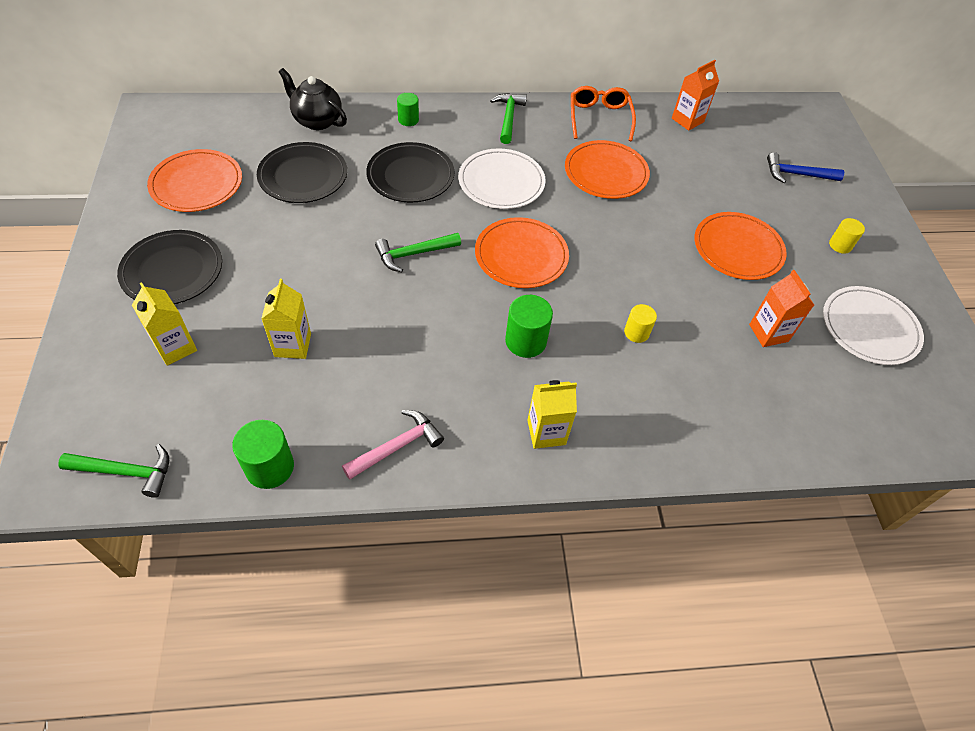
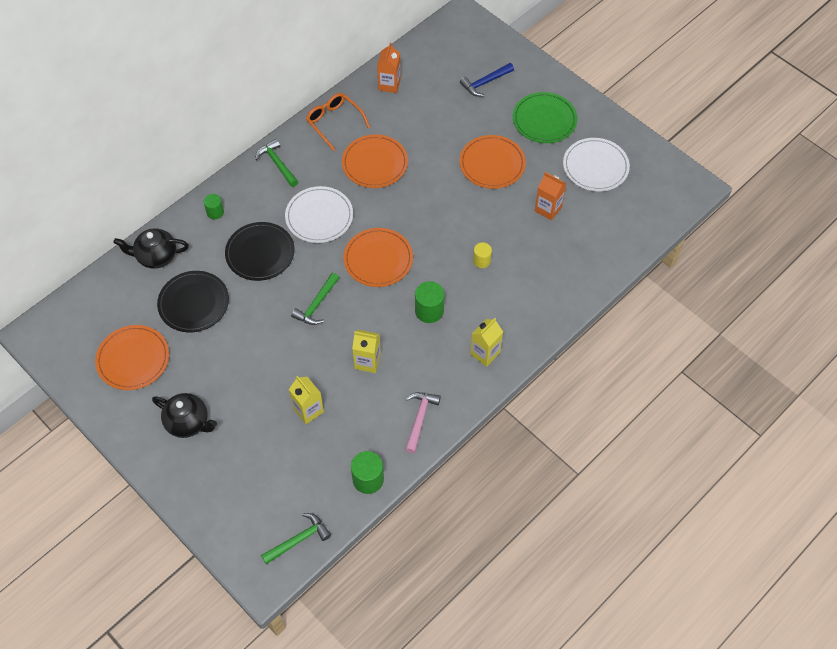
camera: 35 degrees left, 5 degrees up
(172, 270) = (188, 423): black plate -> black teapot
(175, 347) = (245, 462): yellow carton -> yellow carton (367, 361)
(840, 245) = (544, 120): yellow cylinder -> green plate

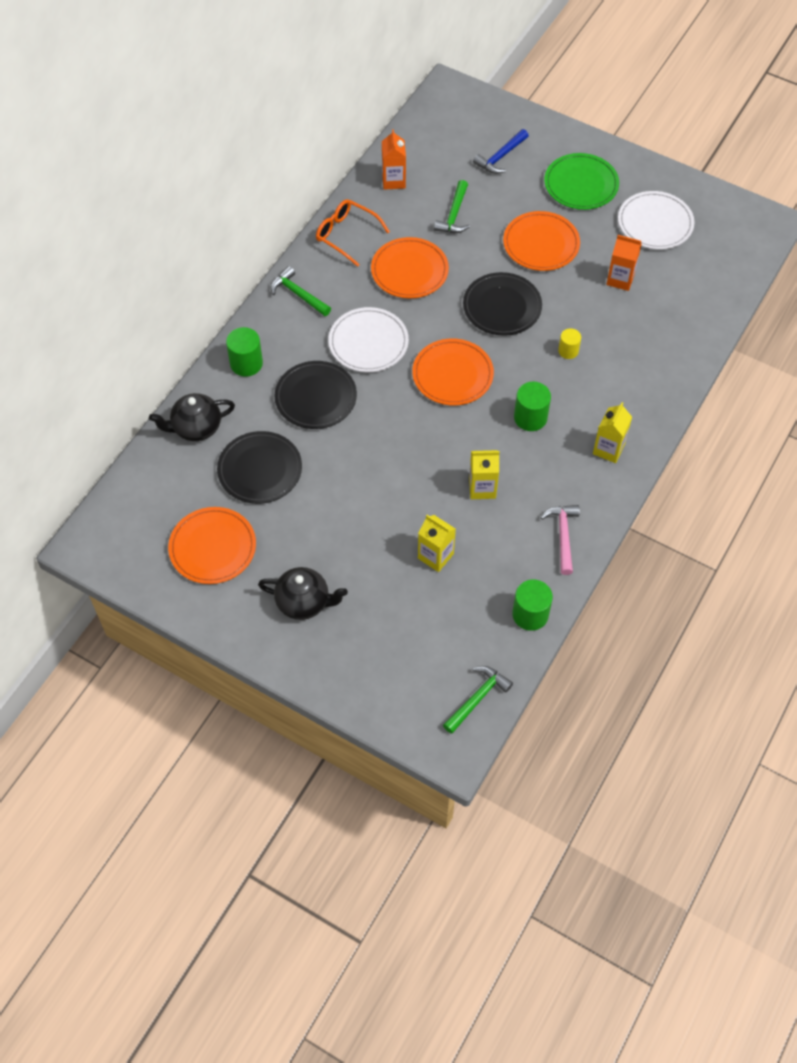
camera: 15 degrees left, 0 degrees up
(215, 212) = (246, 363): green cylinder -> green cylinder, size x1.60
(317, 305) = (402, 439): green hammer -> green hammer (454, 215)
(440, 210) = (502, 306): none -> black plate

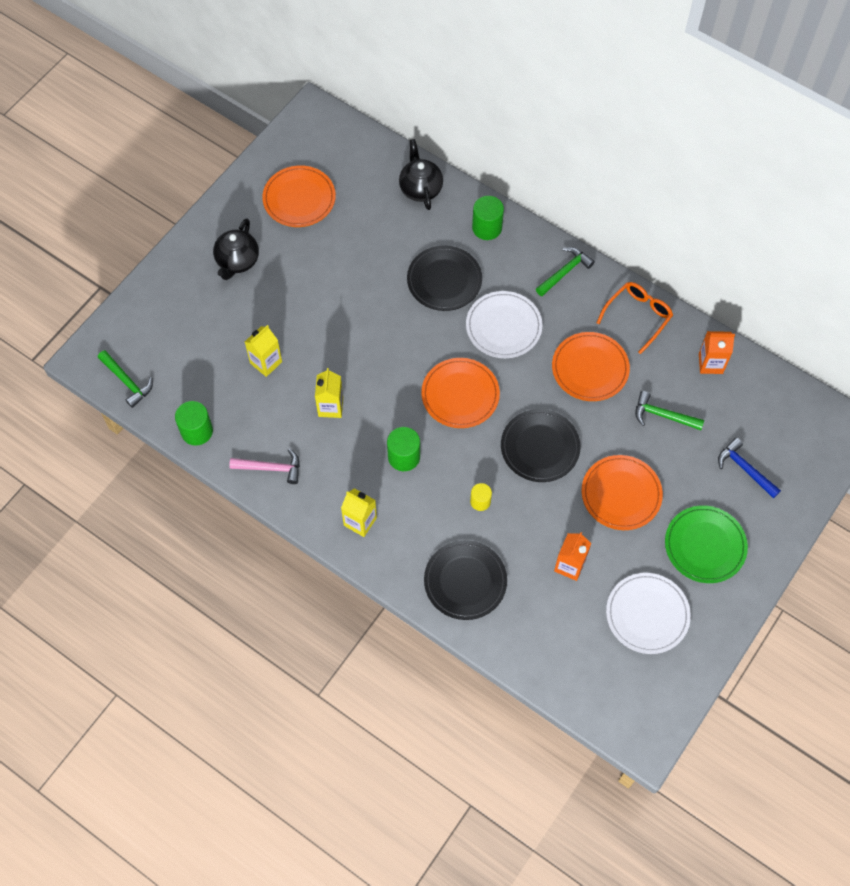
camera: 95 degrees right, 5 degrees up
(260, 469) = (371, 234): black plate -> black plate (465, 581)

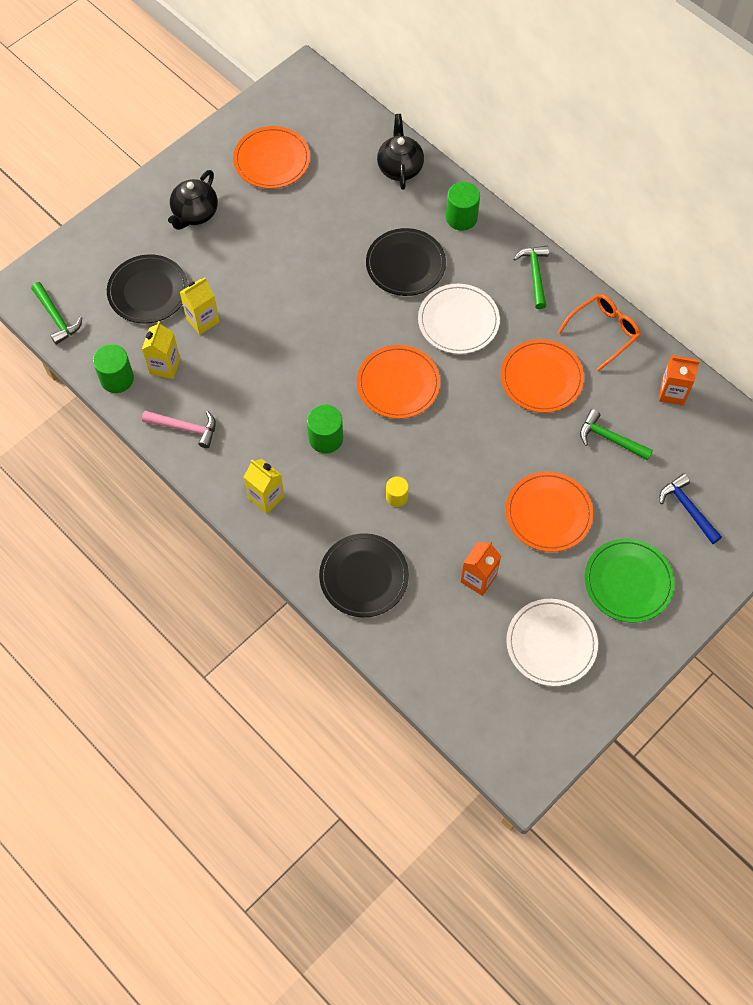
camera: 10 degrees right, 0 degrees up
(330, 407) = (260, 375): yellow carton -> yellow carton (165, 366)
(540, 447) = (471, 451): black plate -> black plate (148, 291)
(565, 272) = (535, 274): green hammer -> green hammer turned 60 degrees counterclockwise

